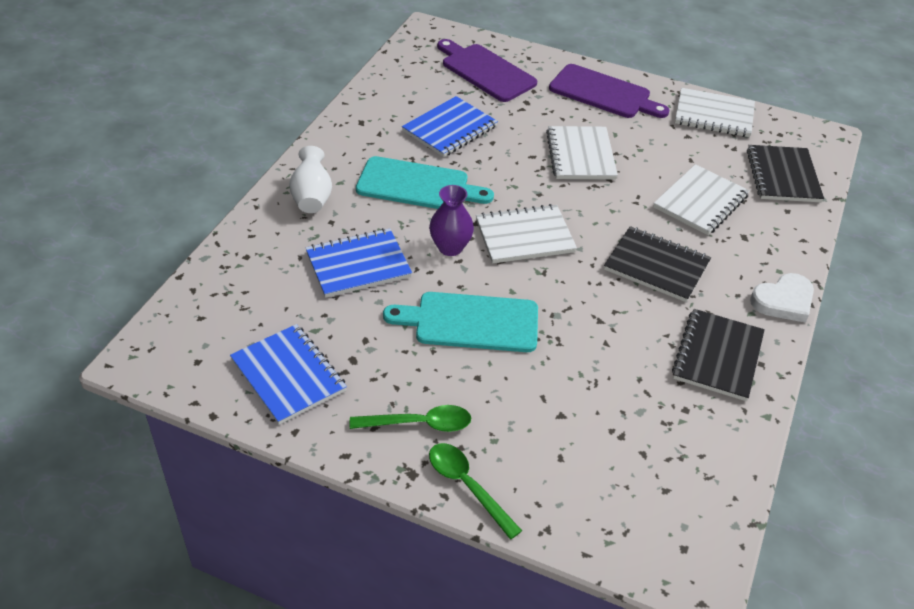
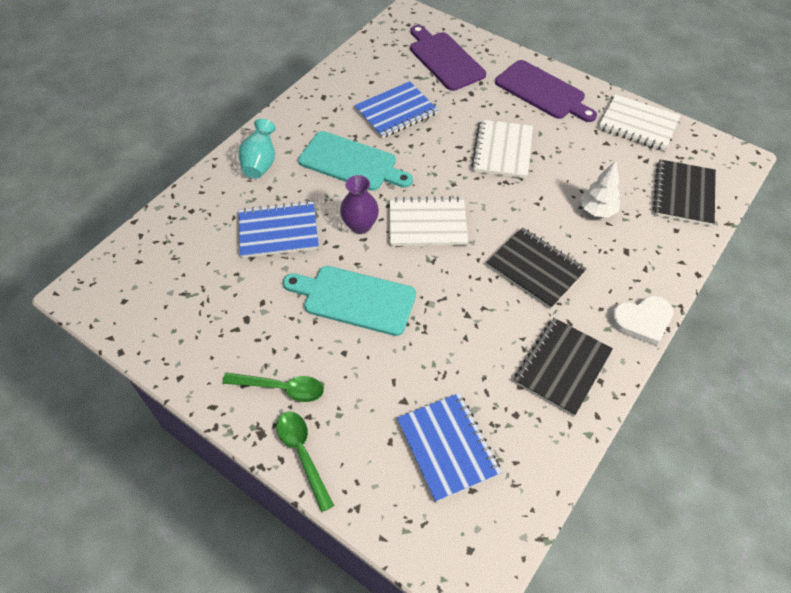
camera: 15 degrees right, 10 degrees up
(288, 375) = (190, 325): blue notebook -> blue notebook (448, 447)
(312, 198) = (260, 163): white vase -> turquoise vase
(701, 202) = (597, 210): white notebook -> white tree

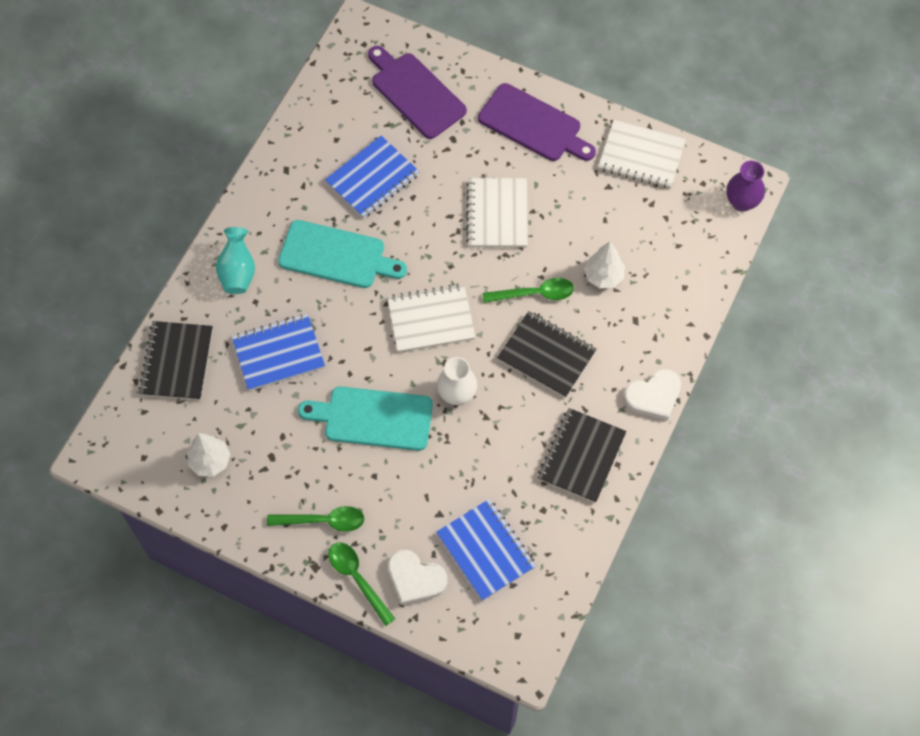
camera: 10 degrees left, 10 degrees up
(186, 314) = (210, 461): none -> white tree
(360, 225) = (362, 333): purple vase -> purple vase (741, 202)
(365, 465) = (415, 579): none -> white heart
(441, 290) = (457, 394): none -> white vase
(530, 216) = (535, 294): none -> green spoon
(683, 194) = (691, 241): black notebook -> black notebook (177, 362)

